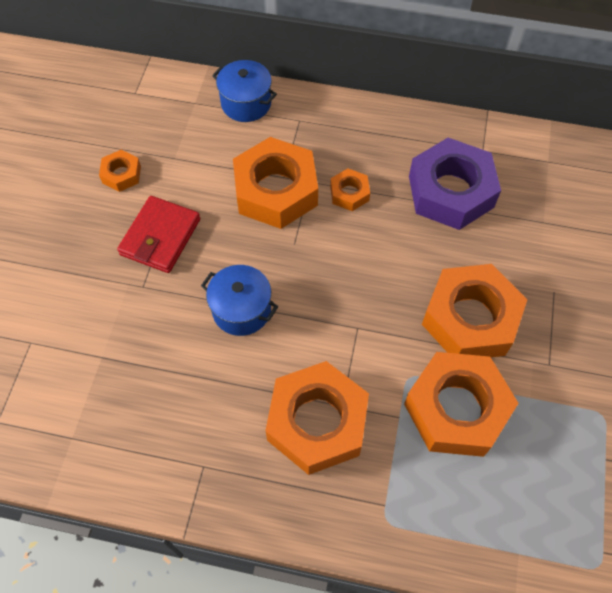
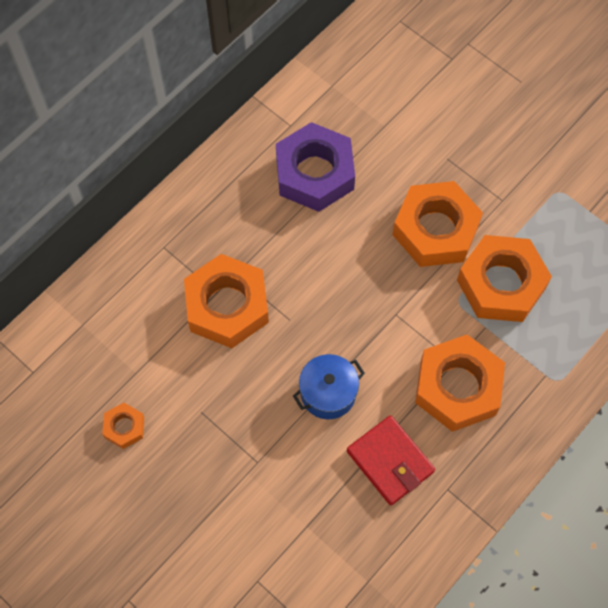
camera: 60 degrees left, 5 degrees up
(160, 237) = (215, 424): red wallet -> red wallet (390, 461)
(246, 103) = (114, 281): blue pot -> none
(349, 193) = (267, 250): orange nut -> none

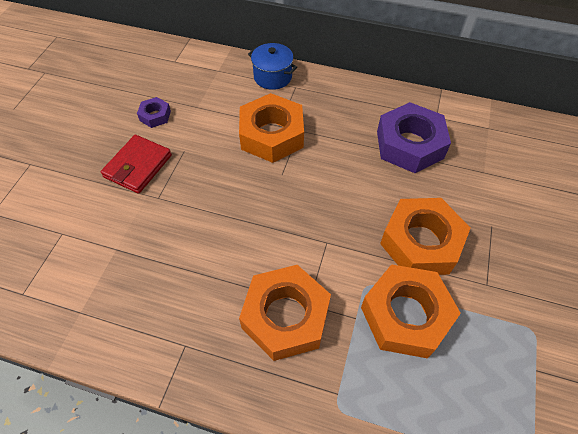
camera: 65 degrees right, 10 degrees down
(124, 427) = (155, 116): orange nut -> purple nut
(328, 393) = (233, 221): blue pot -> blue pot (272, 77)
(390, 461) = (193, 288): red wallet -> red wallet (138, 166)

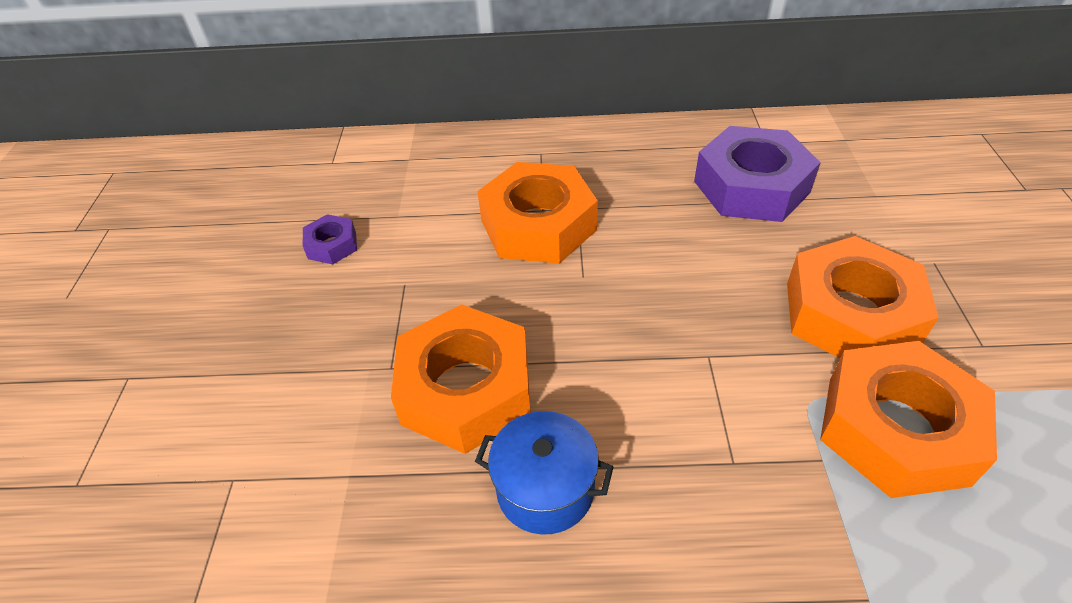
camera: 15 degrees left, 10 degrees down
(138, 166) = (334, 328): red wallet -> none
(272, 77) = (499, 148): blue pot -> blue pot (545, 489)
(285, 316) = (707, 495): orange nut -> orange nut (466, 389)

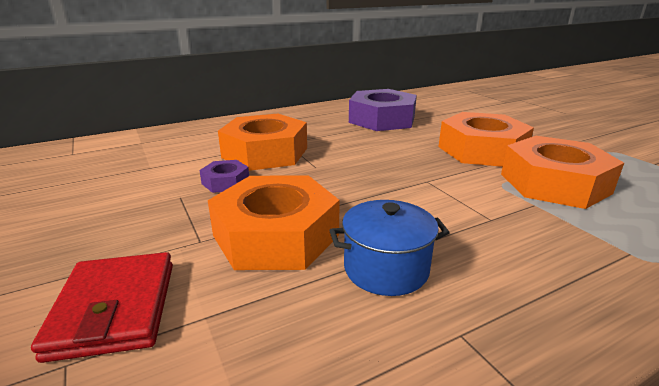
camera: 30 degrees left, 20 degrees down
(285, 433) = (115, 309): none -> red wallet
(332, 245) = (98, 190): purple nut -> purple nut (225, 182)

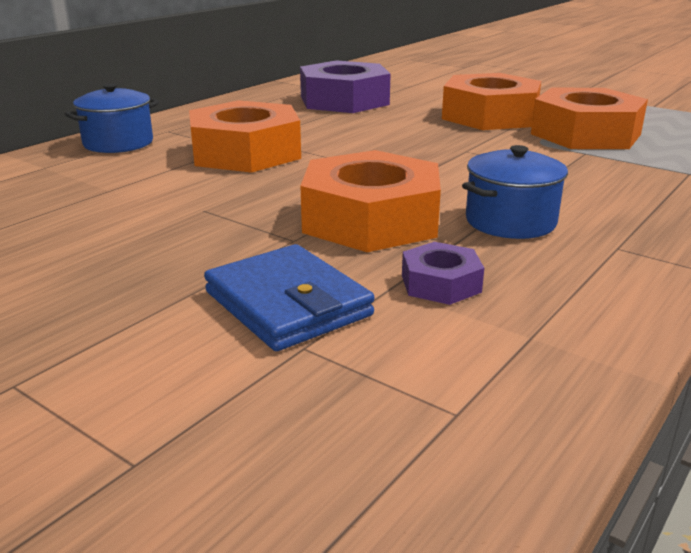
camera: 25 degrees left, 0 degrees up
(115, 309) = (288, 304): red wallet -> blue wallet
(202, 132) = (118, 143): none -> blue pot
(225, 182) = (240, 187): purple nut -> purple nut (441, 283)

